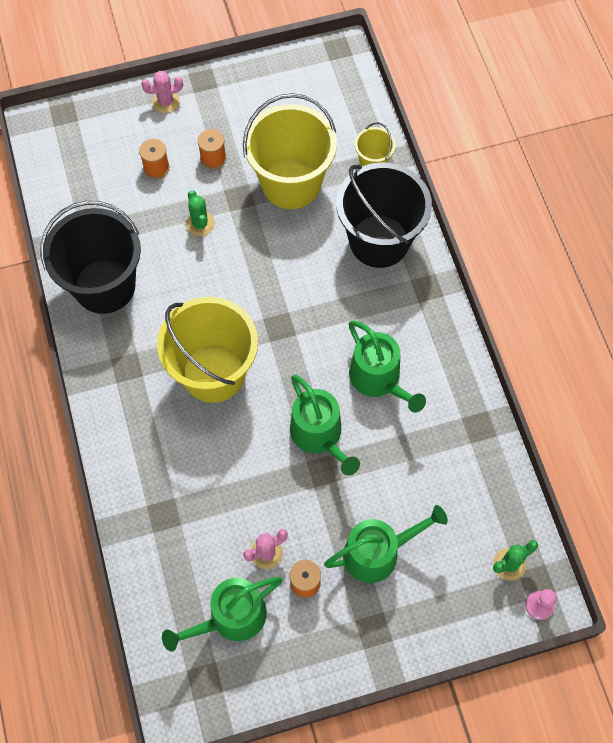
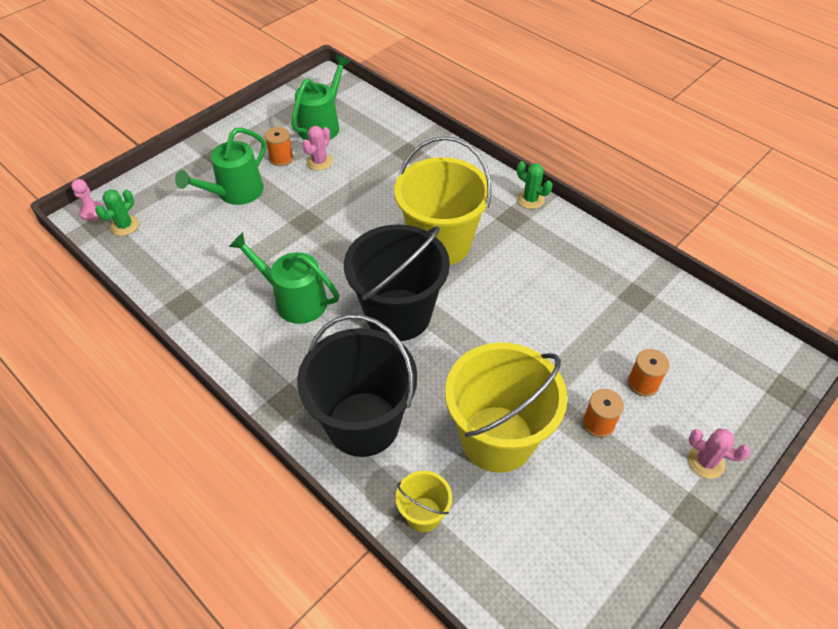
camera: 150 degrees right, 15 degrees down
(104, 286) = (585, 262): black bucket -> black bucket (398, 314)
(165, 102) = (706, 462): pink cactus -> pink cactus turned 75 degrees clockwise
(200, 224) = (553, 351): green cactus -> green cactus (530, 199)
(319, 435) = (323, 240): green watering can -> none

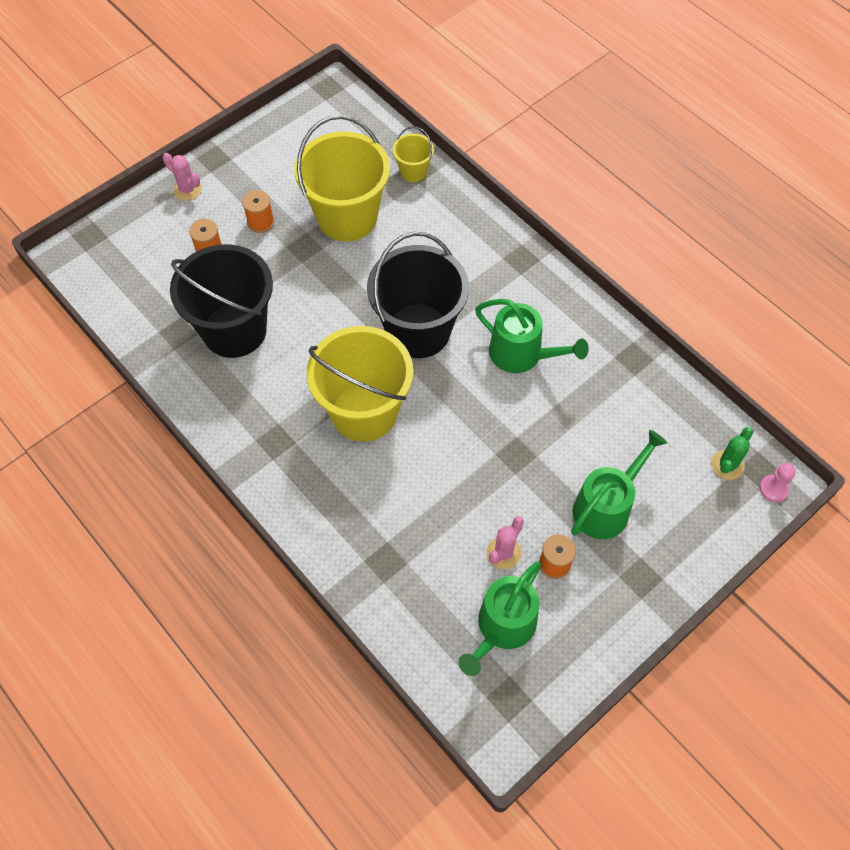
camera: 175 degrees left, 10 degrees up
(363, 423) = (456, 236): black bucket -> black bucket (234, 330)
(530, 199) = (247, 467): green cactus -> none

